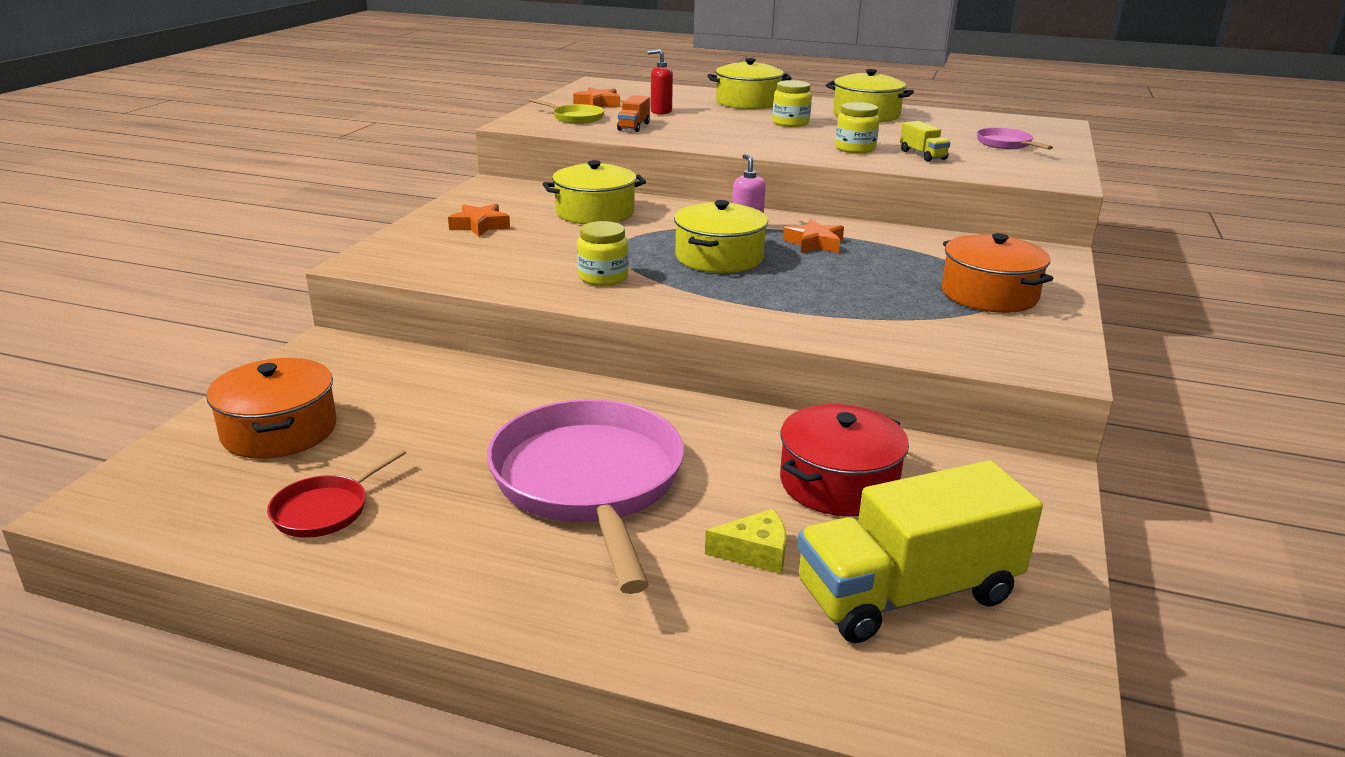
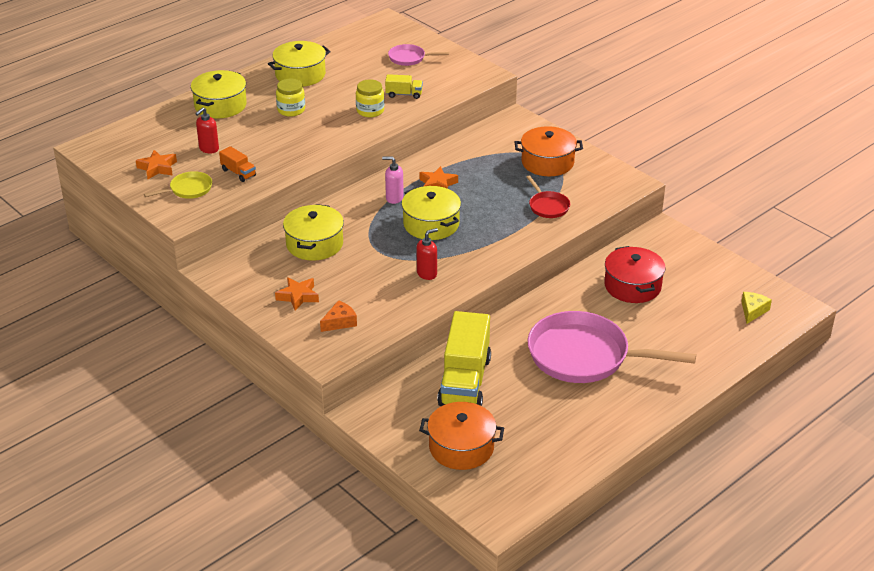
camera: 60 degrees left, 10 degrees up
(326, 510) = (553, 442): red pan -> red pan (547, 206)
(446, 254) = (340, 322): none -> orange cheese
(603, 277) = (427, 273): yellow jar -> red soap dispenser
(755, 553) = (666, 328): yellow cheese -> yellow cheese (753, 311)
(907, 594) = (713, 302): yellow truck -> yellow truck (465, 381)

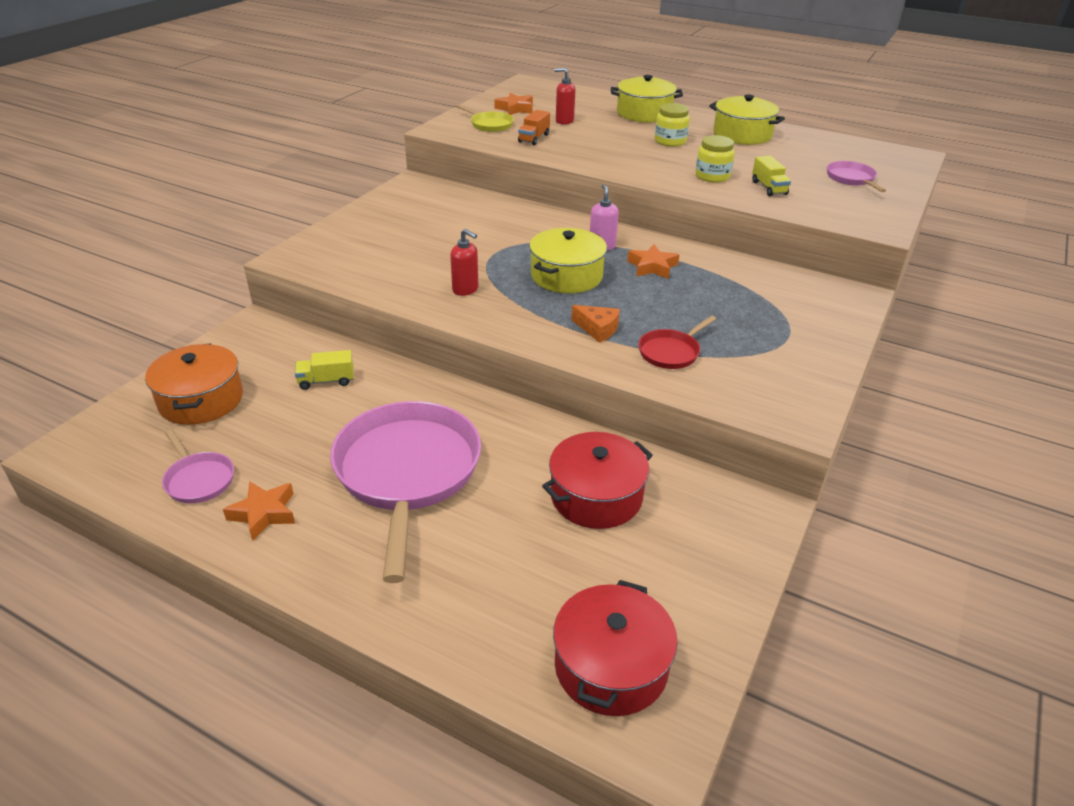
camera: 70 degrees right, 0 degrees up
(298, 296) = (388, 227): orange star -> orange star (264, 513)
(314, 244) = (484, 219): yellow pot -> none
(340, 322) = (352, 255): orange cheese -> orange cheese (597, 329)
(465, 381) = (326, 381): yellow truck -> yellow truck, size x0.44
(547, 162) = (777, 336): orange pot -> none
(556, 450) = (198, 479): none -> pink pan
(753, 311) = (611, 666): yellow cheese -> red pot

